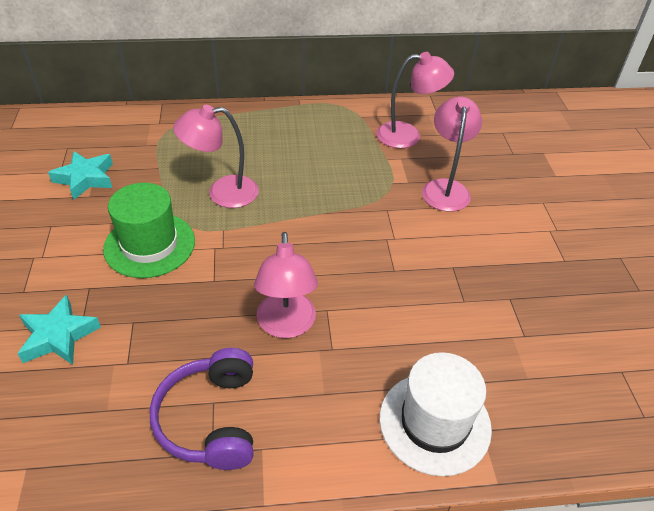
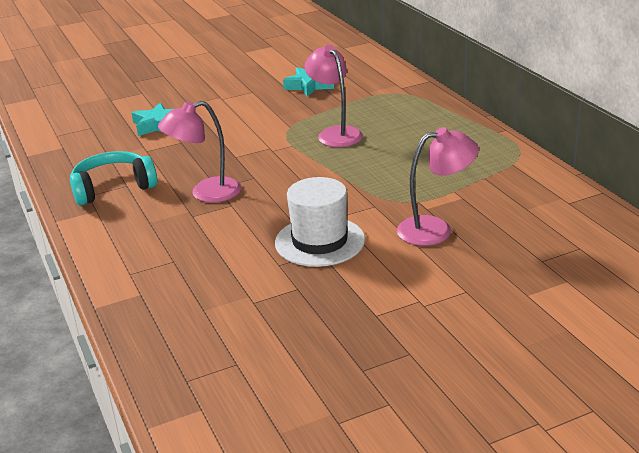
camera: 75 degrees right, 15 degrees down
(149, 245) = (256, 126): green hat -> none
(211, 419) = (113, 188): purple headphones -> turquoise headphones
(408, 135) = (506, 194): pink lamp -> none
(434, 422) = (140, 271): white hat -> white hat (320, 241)

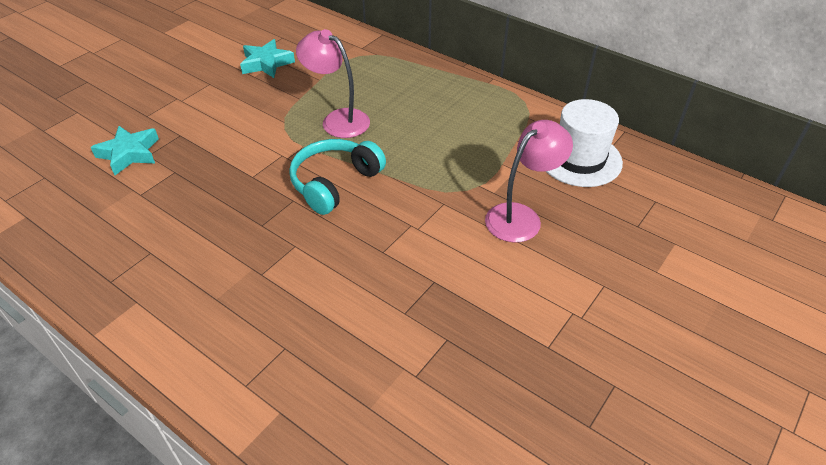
camera: 30 degrees left, 15 degrees up
(113, 188) = (136, 261): turquoise headphones -> turquoise headphones (335, 183)
(206, 193) = (254, 237): pink lamp -> none
(320, 241) = (423, 267): white hat -> white hat (579, 159)

